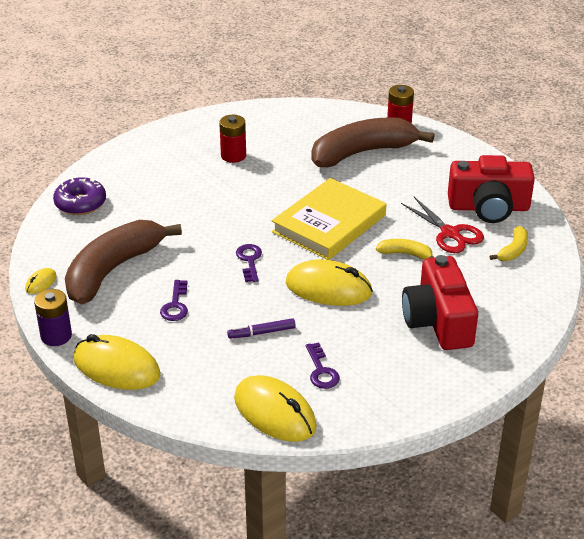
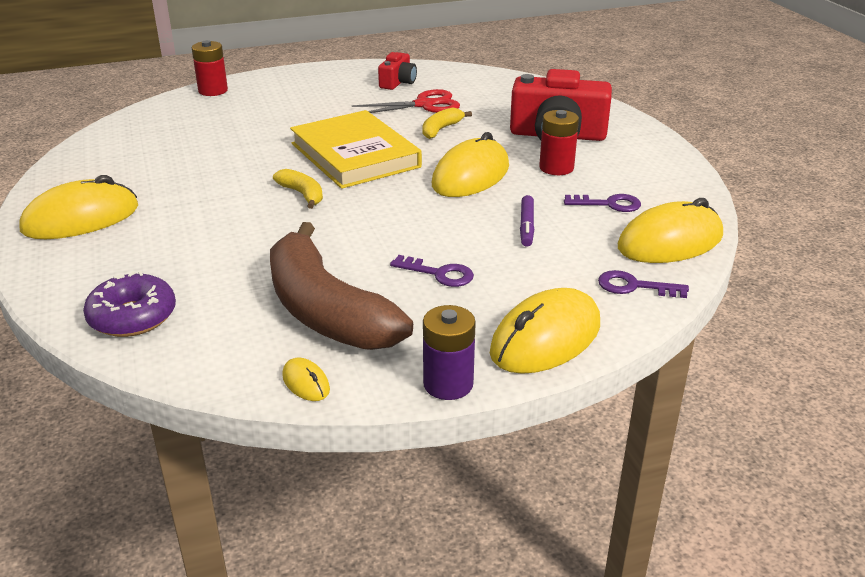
camera: 70 degrees left, 5 degrees down
(176, 145) = (81, 219): none -> yellow mouse
(233, 156) = (156, 185): red battery -> red battery (556, 168)
(249, 260) = (385, 211): purple key -> purple key (634, 286)
(362, 152) = (242, 116): brown banana -> none
(488, 207) = (398, 82): red camera -> red camera, size x0.52
(513, 250) = (472, 86): yellow banana -> yellow banana (302, 194)

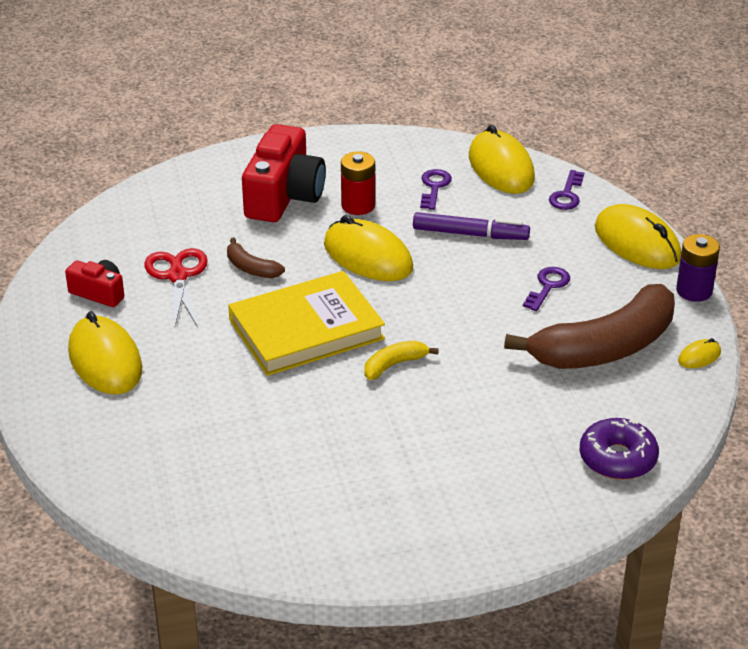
camera: 85 degrees left, 5 degrees up
(81, 219) = (433, 523): yellow mouse -> yellow mouse (105, 361)
(213, 91) = (74, 453): red battery -> none
(441, 129) = (251, 268): yellow banana -> brown banana
(526, 226) = (470, 234): purple marker -> purple marker, size x1.52

